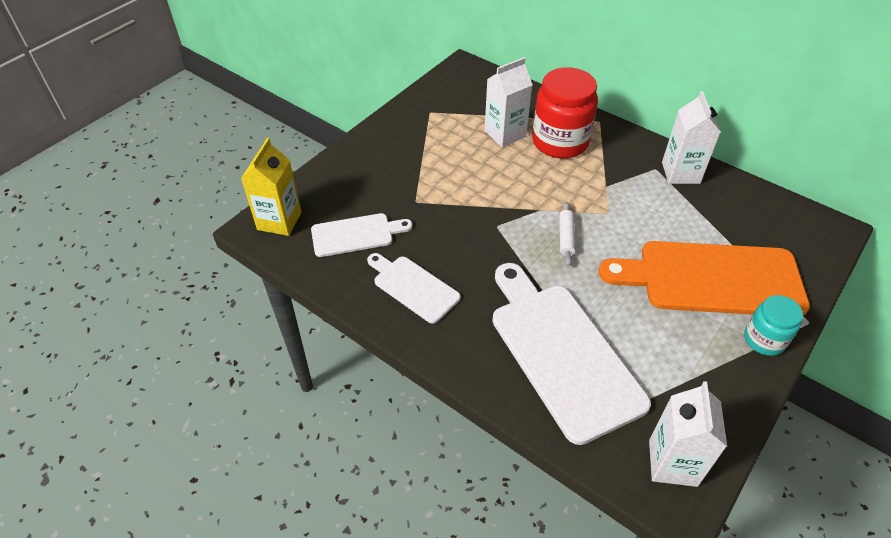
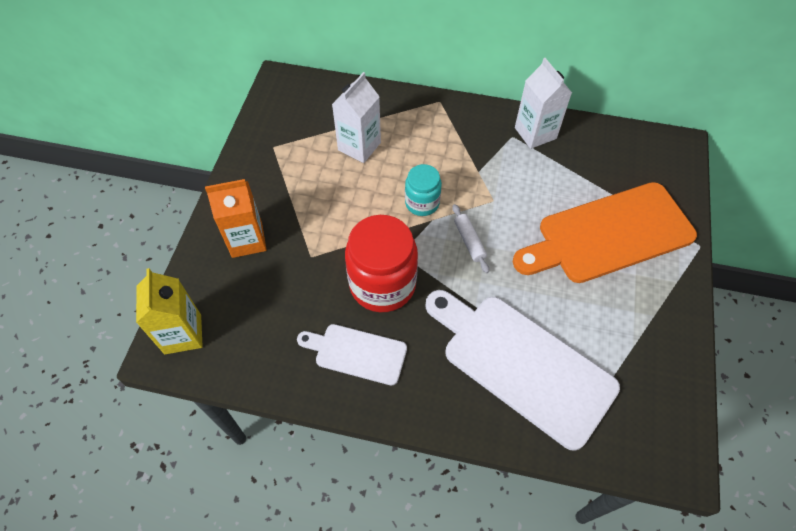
camera: 25 degrees left, 10 degrees up
(356, 234) = (271, 318): white cutting board -> none
(369, 172) = (247, 240): none -> orange carton
(560, 142) = (415, 137): red jar -> red jar (382, 284)
(672, 463) = (658, 430): white carton -> none
(764, 340) = (674, 278): turquoise jar -> turquoise jar (422, 203)

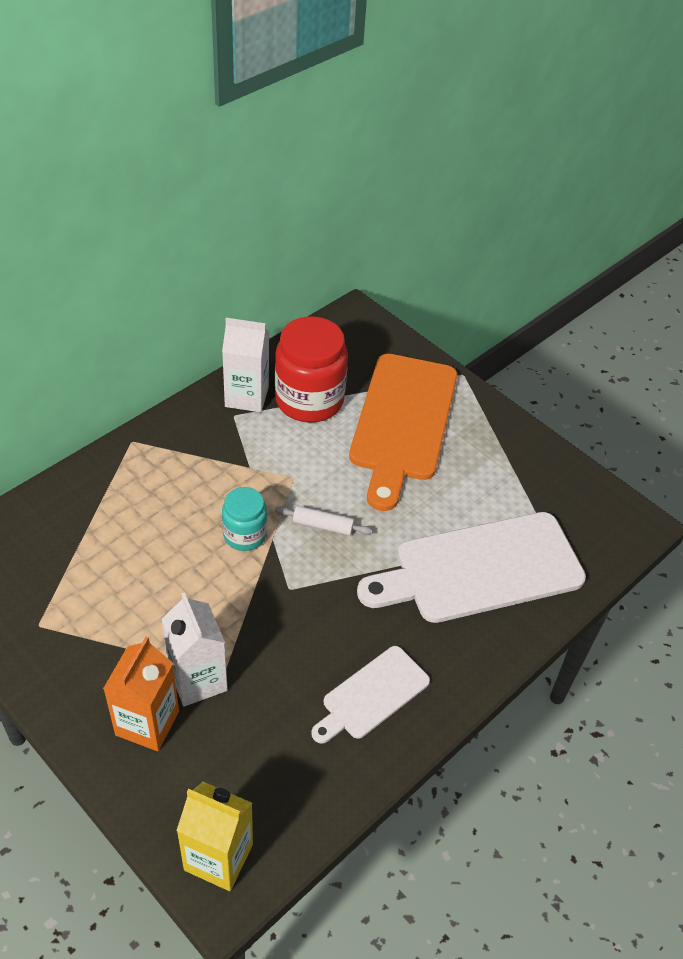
camera: 60 degrees left, 10 degrees down
(359, 146) = (120, 544): white carton -> white carton (198, 679)
(382, 284) = (312, 626): red jar -> red jar (309, 400)

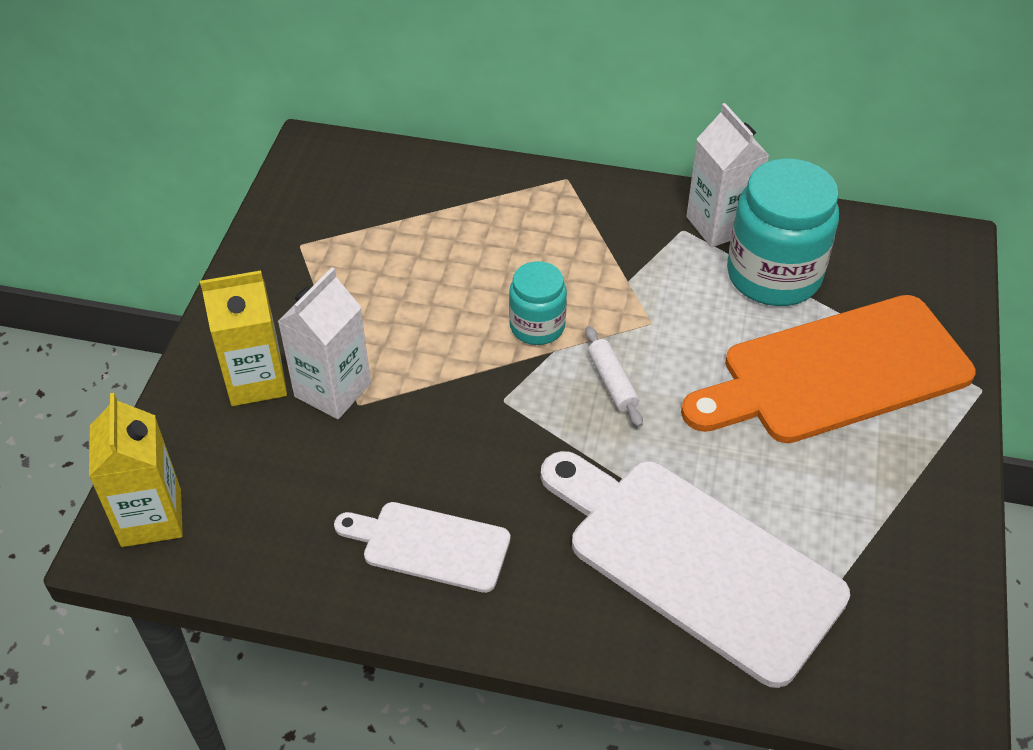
camera: 60 degrees right, 0 degrees up
(147, 723) = (256, 381): orange carton -> yellow carton
(309, 400) = (773, 275): red jar -> turquoise jar

